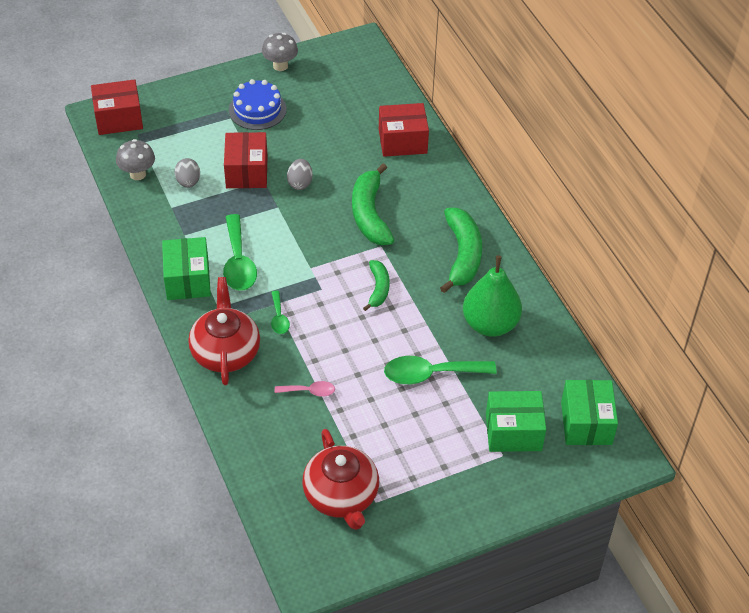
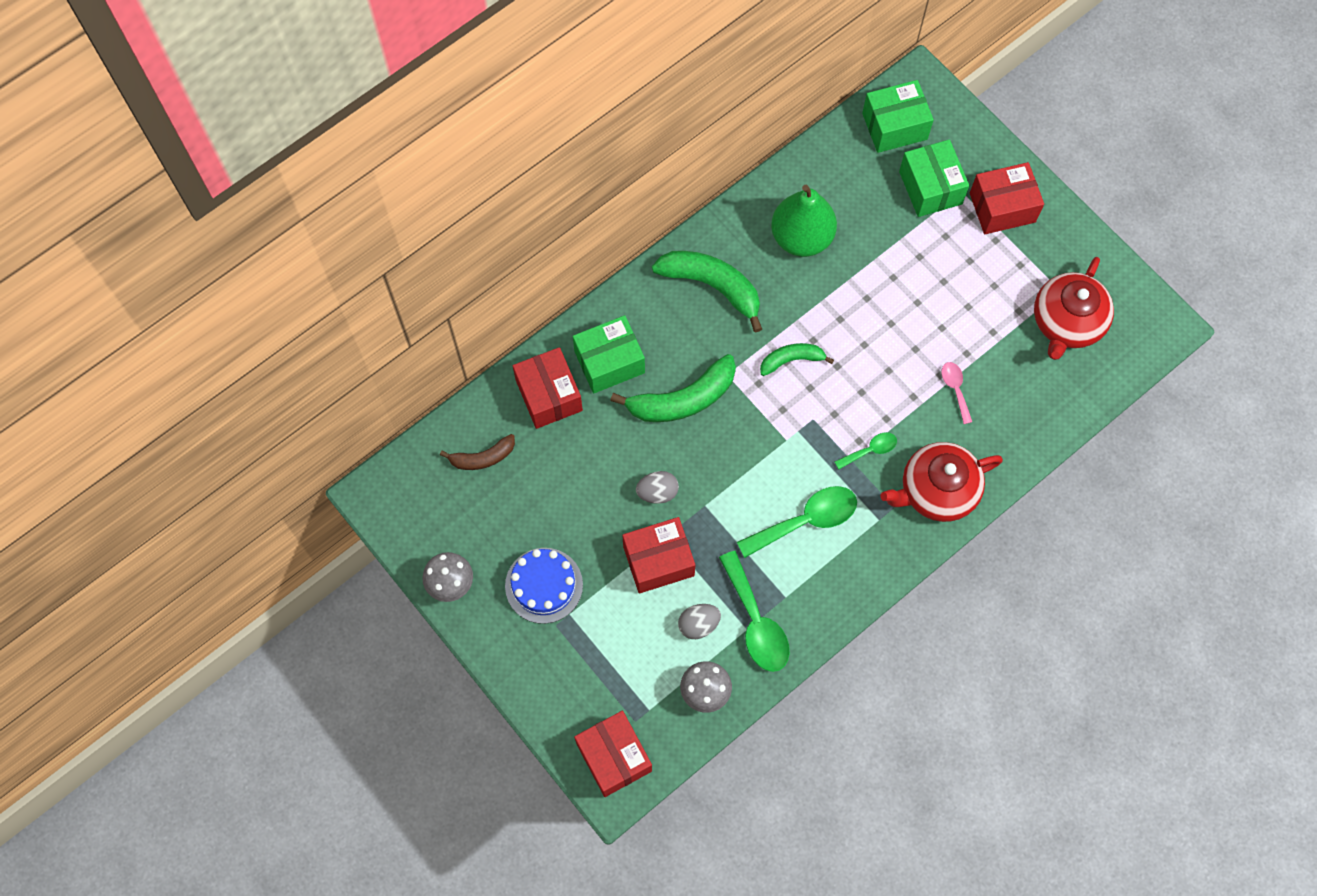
camera: 105 degrees left, 20 degrees up
(187, 280) = (851, 568): green box -> green box (609, 362)
(341, 496) = (1066, 322): red teapot -> red teapot turned 150 degrees clockwise
(367, 98) = (482, 457): none -> brown banana
(430, 374) = (888, 279): green spoon -> green spoon (756, 622)
(462, 255) = (712, 286): green banana -> green banana turned 45 degrees clockwise
(476, 482) = (1002, 207): none -> red box

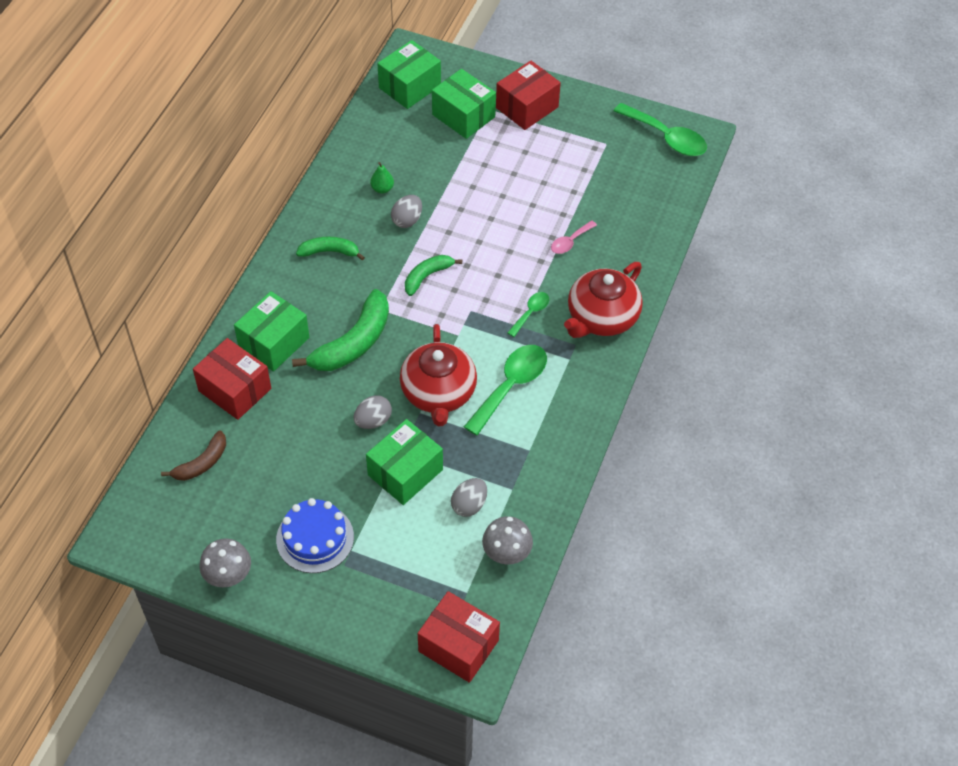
camera: 30 degrees left, 15 degrees down
(658, 561) = (405, 472): red box -> green box
(712, 286) = (329, 252): green banana -> green banana, size x0.58
(756, 622) = (516, 480): green spoon -> green spoon (666, 137)
(801, 237) = (382, 189): green pear -> green pear, size x0.40
(806, 286) = (407, 220): none -> grey egg
(955, 389) = (570, 242): pink spoon -> pink spoon turned 90 degrees counterclockwise
(1066, 322) = (625, 162): red teapot -> red teapot (438, 393)

